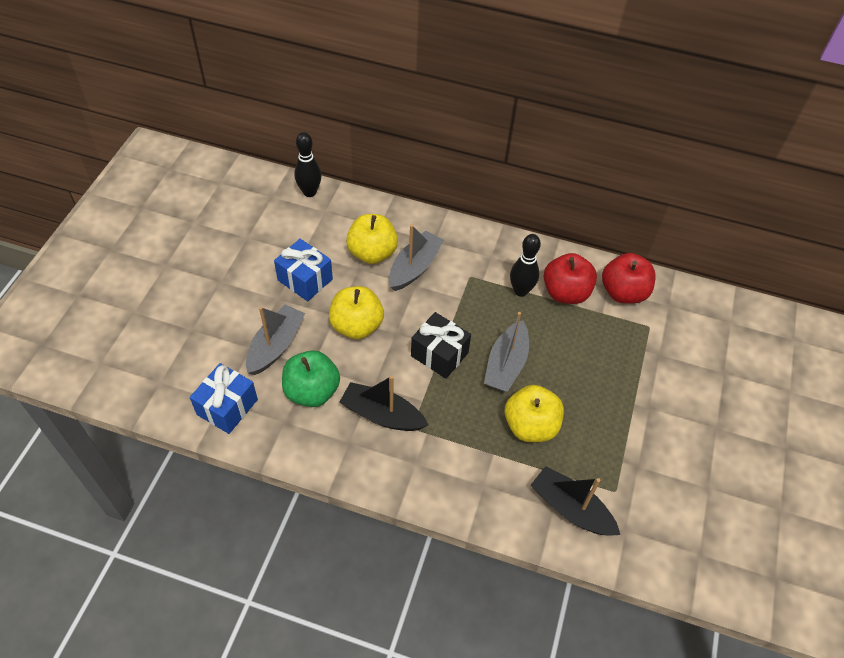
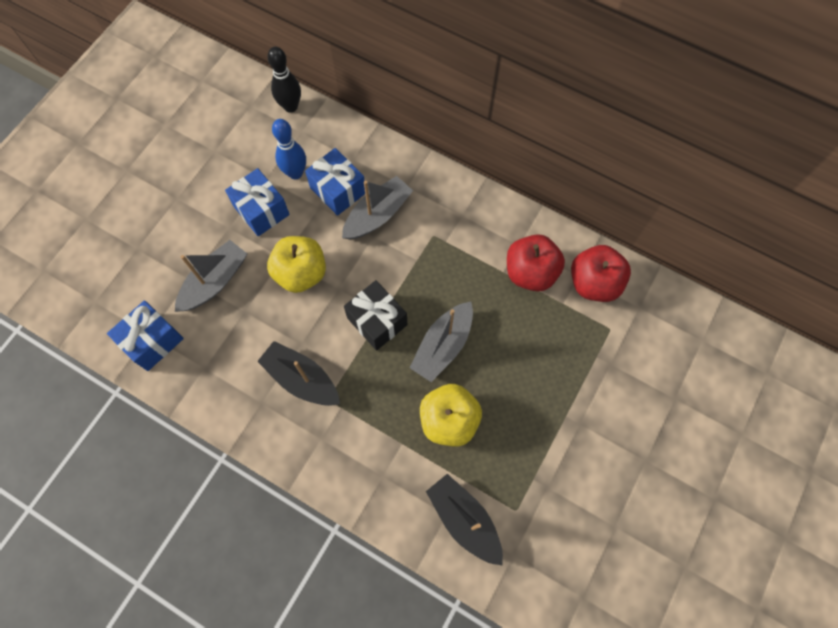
camera: 15 degrees right, 15 degrees up
(312, 391) = (238, 339): green apple -> none
(329, 244) = (295, 173): none -> blue bowling pin
(372, 253) = (338, 190): yellow apple -> blue gift
(521, 291) = (482, 262): black bowling pin -> none

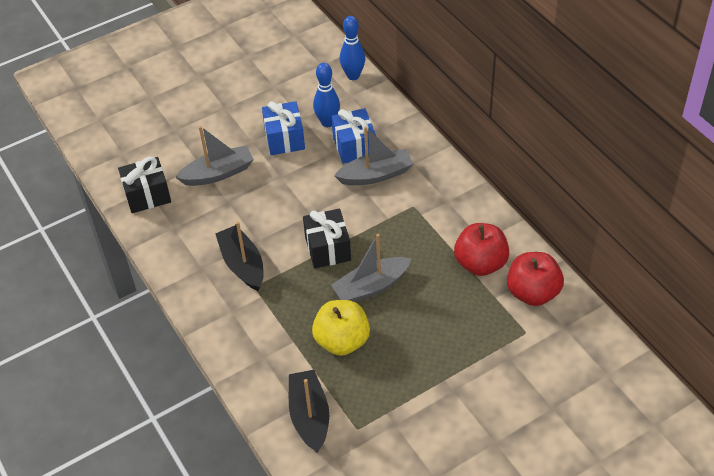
camera: 30 degrees right, 20 degrees down
(153, 341) = (147, 195): blue gift -> black gift
(290, 106) = (353, 76): black bowling pin -> blue bowling pin
(301, 273) = (288, 192): yellow apple -> none

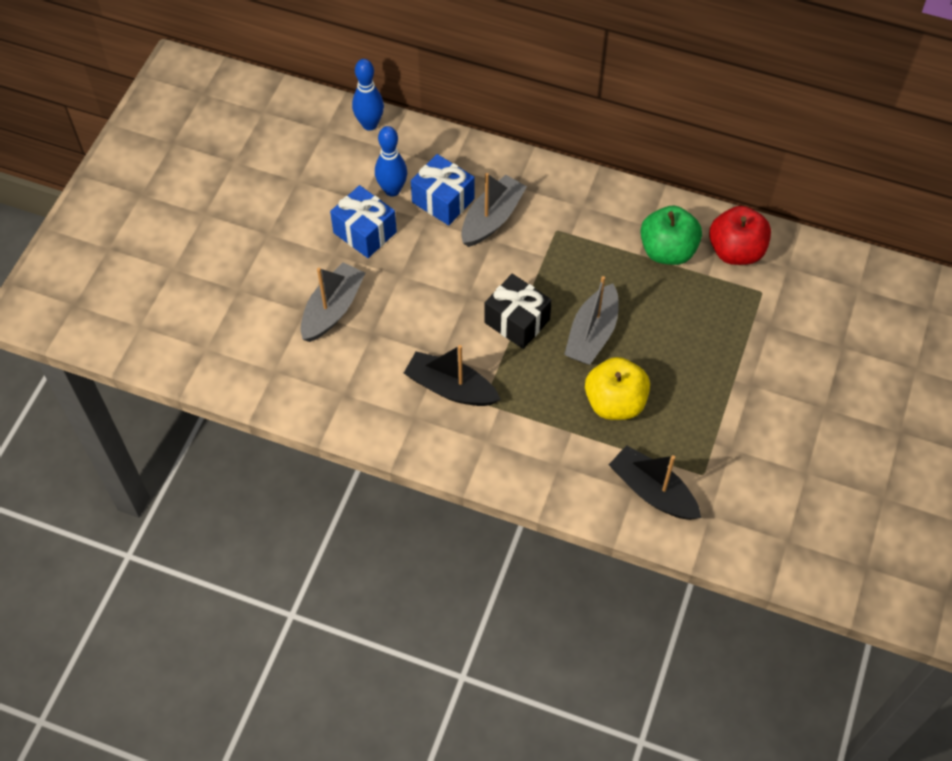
camera: 40 degrees left, 10 degrees up
(147, 195) = (281, 377): black gift -> none
(480, 264) = (667, 251): red apple -> green apple

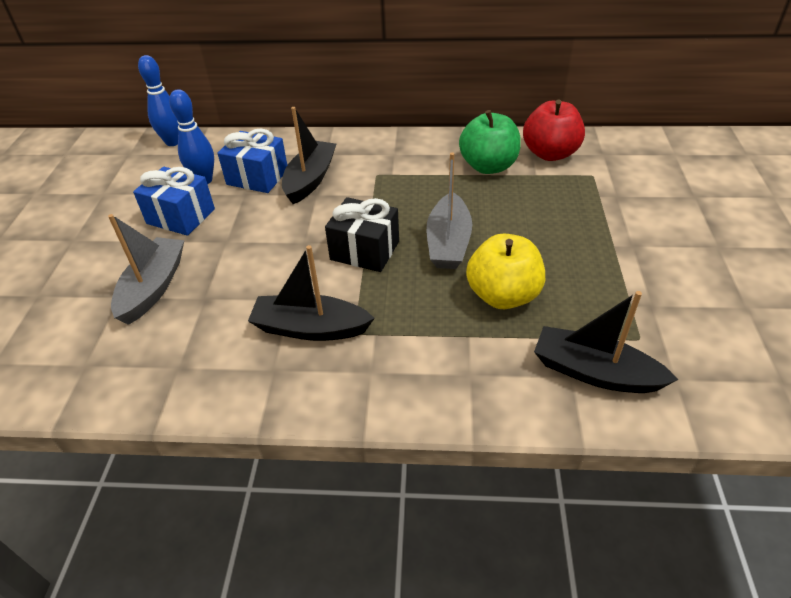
camera: 15 degrees left, 15 degrees down
(492, 219) = (310, 180): grey boat -> black boat

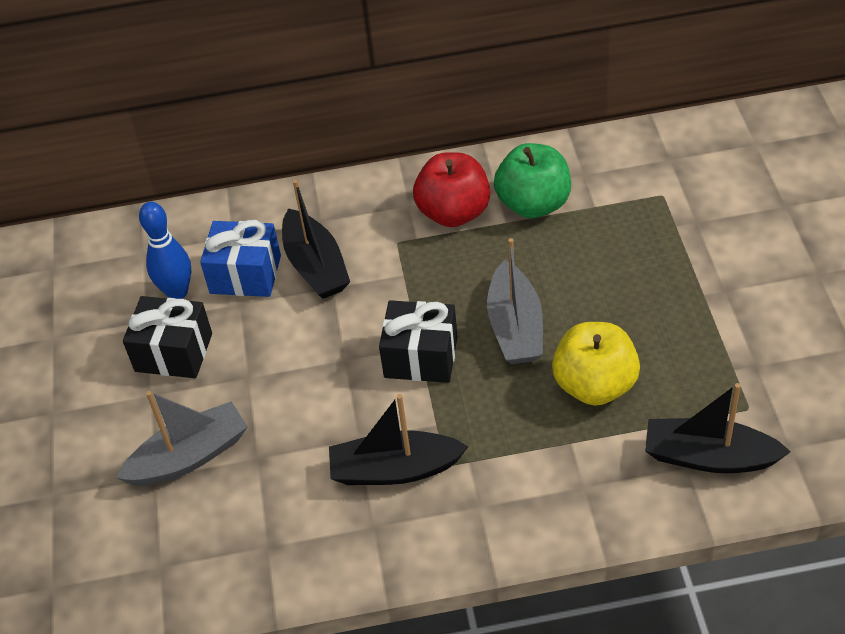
camera: 10 degrees left, 5 degrees up
(153, 288) = (189, 457): grey boat -> grey boat turned 60 degrees clockwise
(173, 142) = (104, 238): blue bowling pin -> none
(181, 216) = (173, 352): blue gift -> black gift
(310, 180) = (315, 266): black boat -> black boat turned 150 degrees clockwise
(550, 153) = (604, 170): red apple -> red apple (453, 212)

